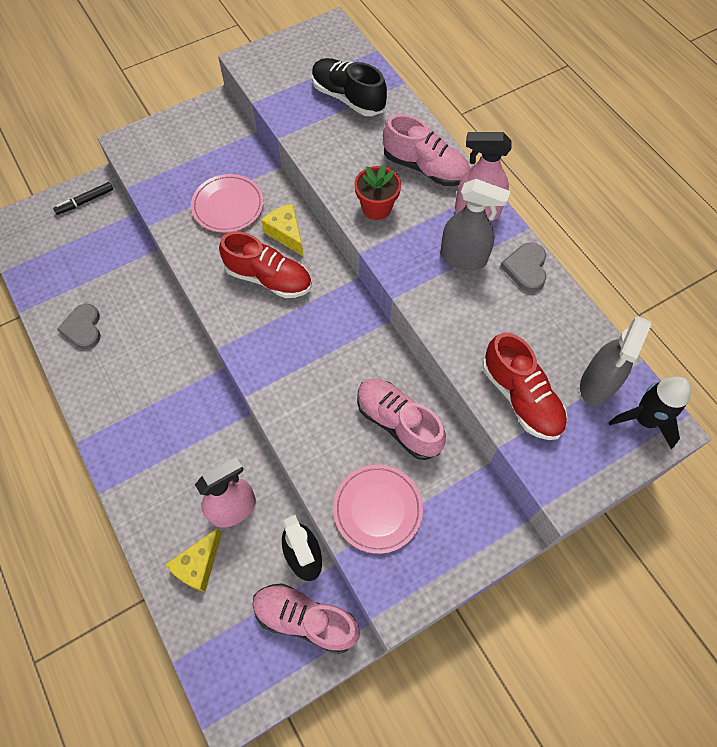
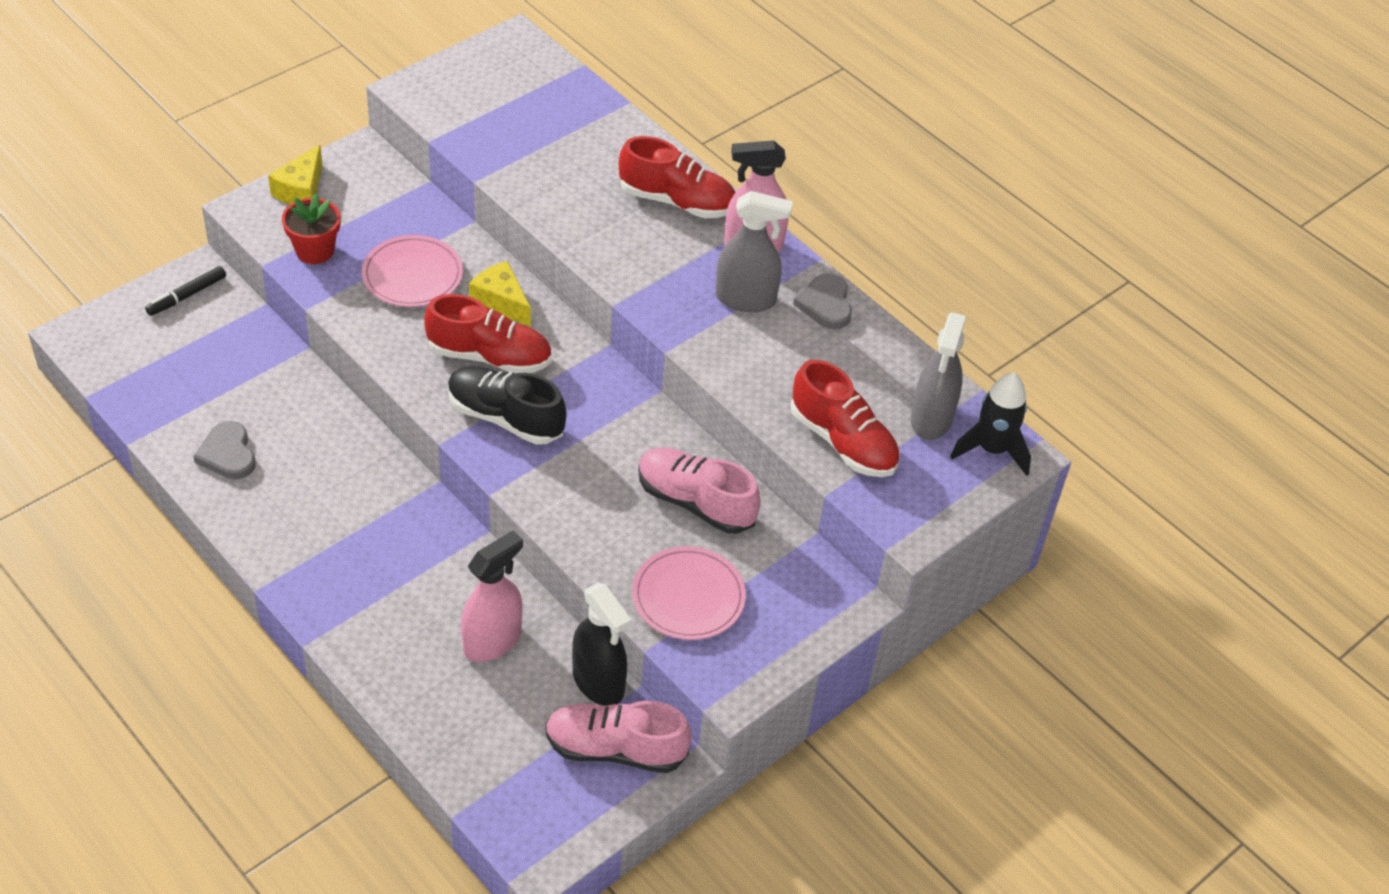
camera: 15 degrees left, 15 degrees down
(198, 565) = (460, 708): yellow cheese -> yellow cheese (301, 190)
(348, 98) = (558, 126): black shoe -> black shoe (505, 418)
(376, 208) = (624, 252): red flower pot -> red flower pot (315, 250)
(425, 168) = (677, 201): pink shoe -> red shoe

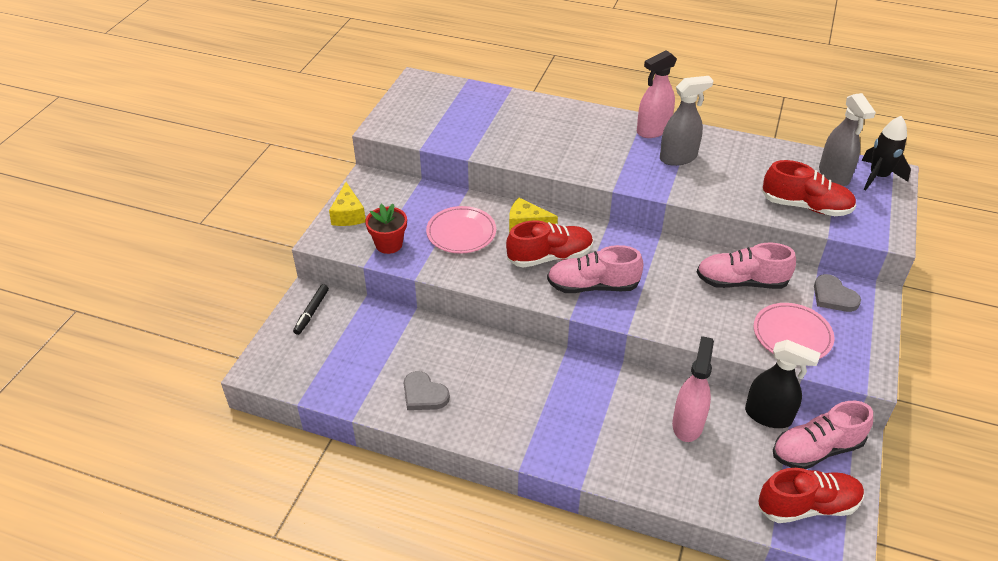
camera: 25 degrees left, 5 degrees down
(505, 418) = (592, 286): black shoe -> pink shoe
(677, 201) = (590, 125): red shoe -> red shoe (807, 506)
(825, 304) = (720, 143): grey heart -> grey heart (833, 296)

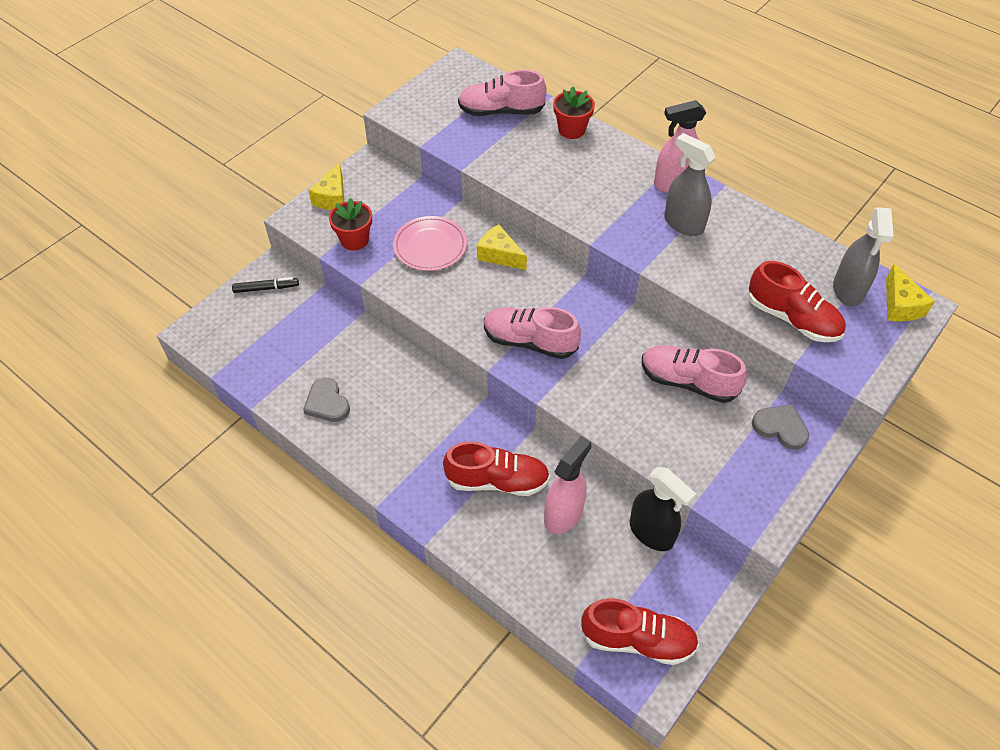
camera: 20 degrees right, 10 degrees up
(312, 312) = (266, 288): black marker -> black marker turned 135 degrees counterclockwise
(544, 109) = (571, 130): none -> red flower pot
(550, 257) = (504, 297): red shoe -> red shoe (497, 480)
(678, 158) = (683, 223): grey spray bottle -> grey spray bottle turned 135 degrees counterclockwise
(792, 335) = (708, 457): pink plate -> none
(816, 449) = (681, 585): pink shoe -> pink shoe (501, 111)
(833, 296) = (780, 427): grey heart -> grey heart turned 135 degrees clockwise
(878, 177) = (900, 305): black rocket -> yellow cheese

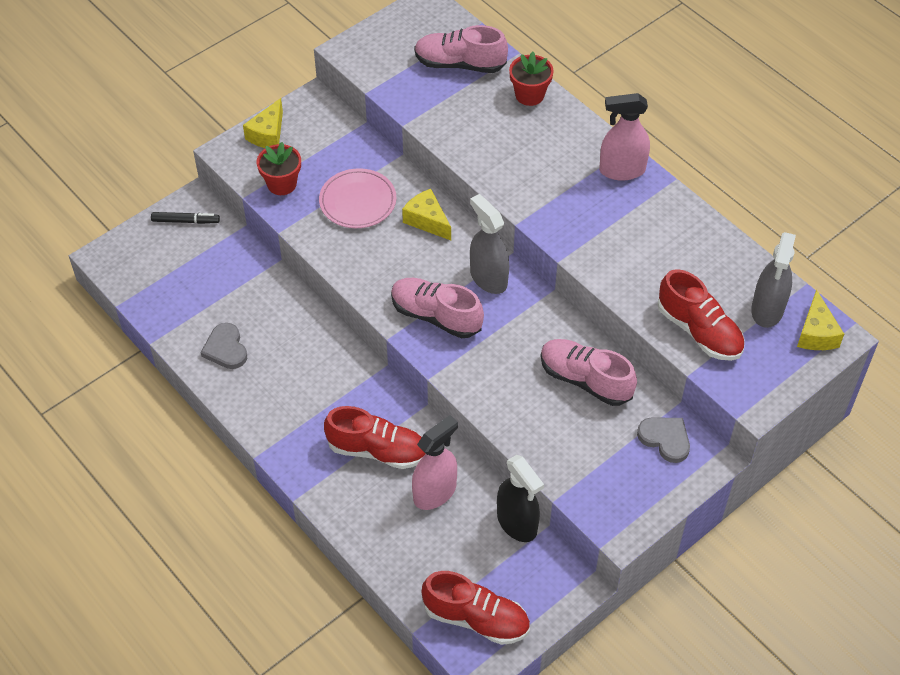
camera: 10 degrees right, 0 degrees up
(683, 223) = (618, 215): grey spray bottle -> grey spray bottle (488, 278)

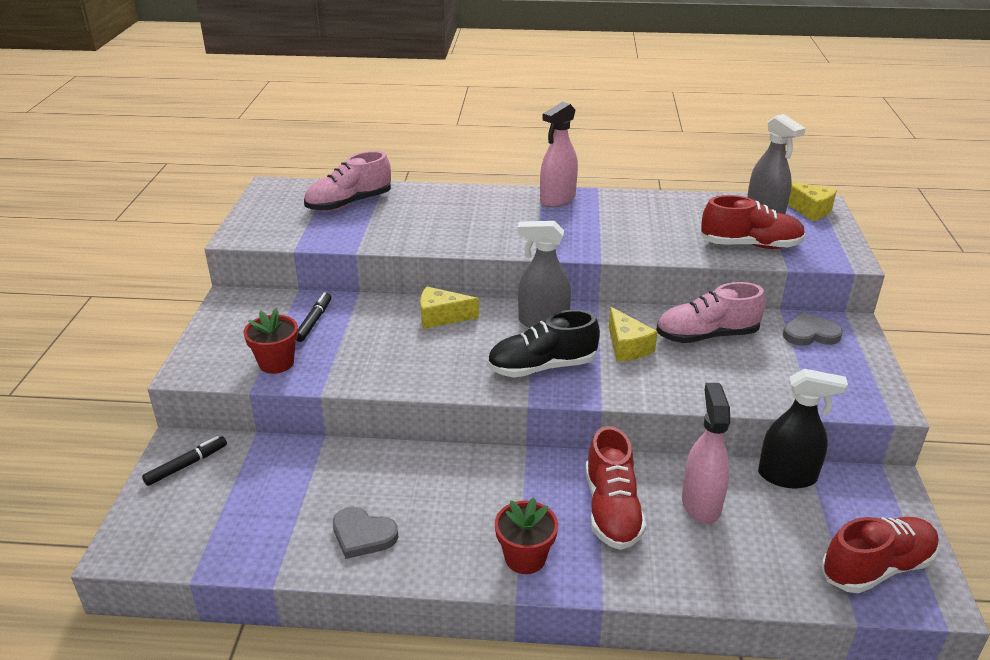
camera: 45 degrees left, 20 degrees down
(268, 134) = (215, 339): yellow cheese -> yellow cheese (627, 347)
(342, 162) = (314, 321): none -> black marker
(358, 201) = (364, 337): pink plate -> none
(377, 450) = (612, 510): red shoe -> red shoe turned 120 degrees clockwise
(436, 316) = (542, 367): pink shoe -> black shoe
(529, 95) = (429, 195): red flower pot -> red flower pot (525, 558)

